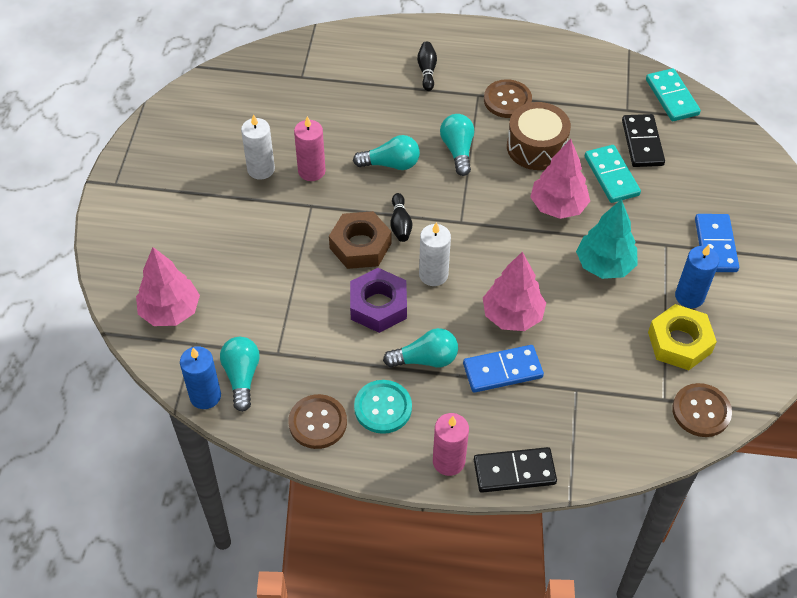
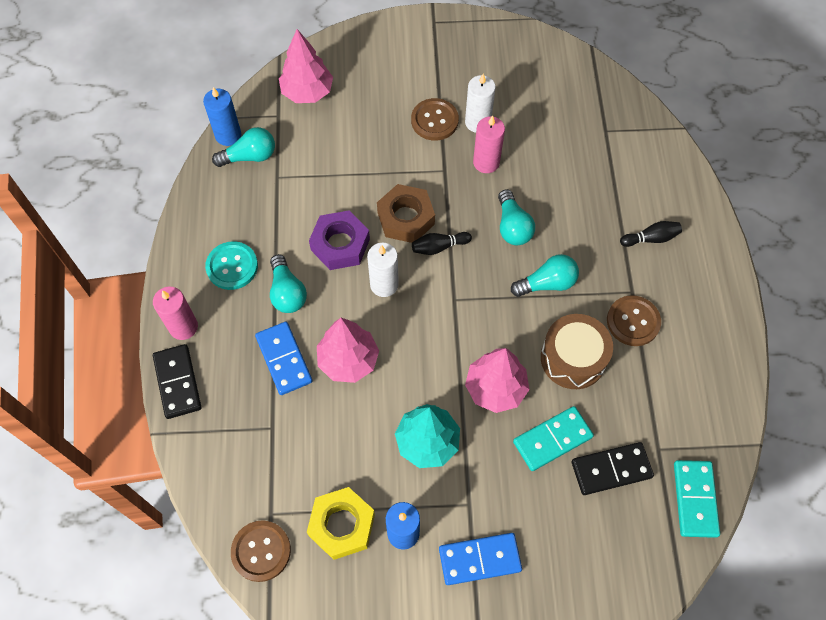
camera: 80 degrees right, 10 degrees up
(317, 422) = (212, 220): brown button -> brown button (434, 120)
(671, 97) = (694, 499): turquoise domino -> turquoise domino turned 60 degrees counterclockwise

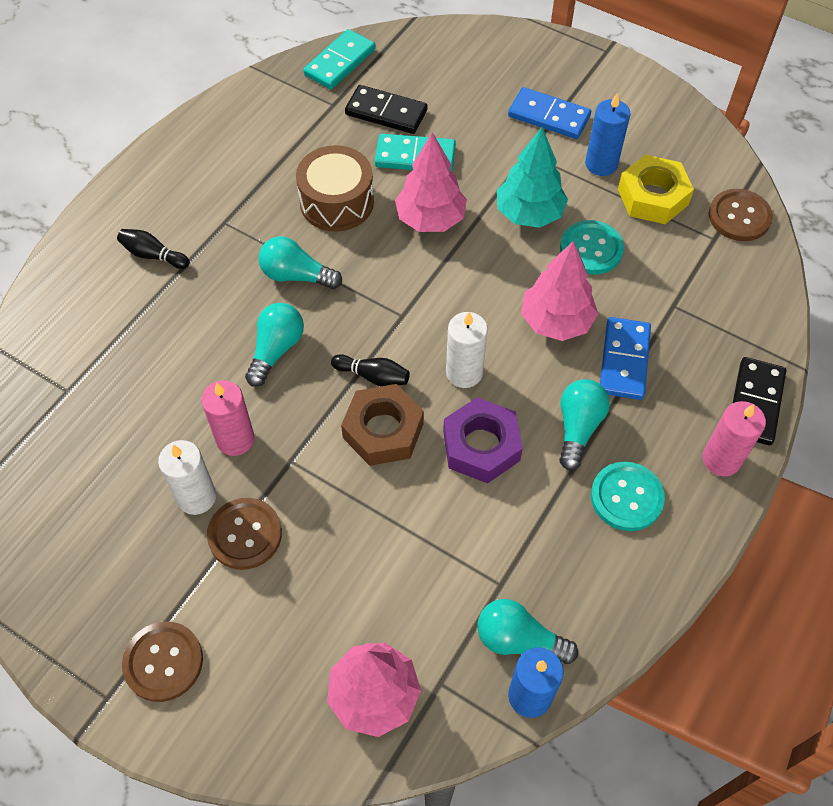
camera: 145 degrees left, 5 degrees down
(360, 439) = (591, 249): none -> turquoise button
(633, 321) = (251, 199): brown button -> brown button (163, 662)

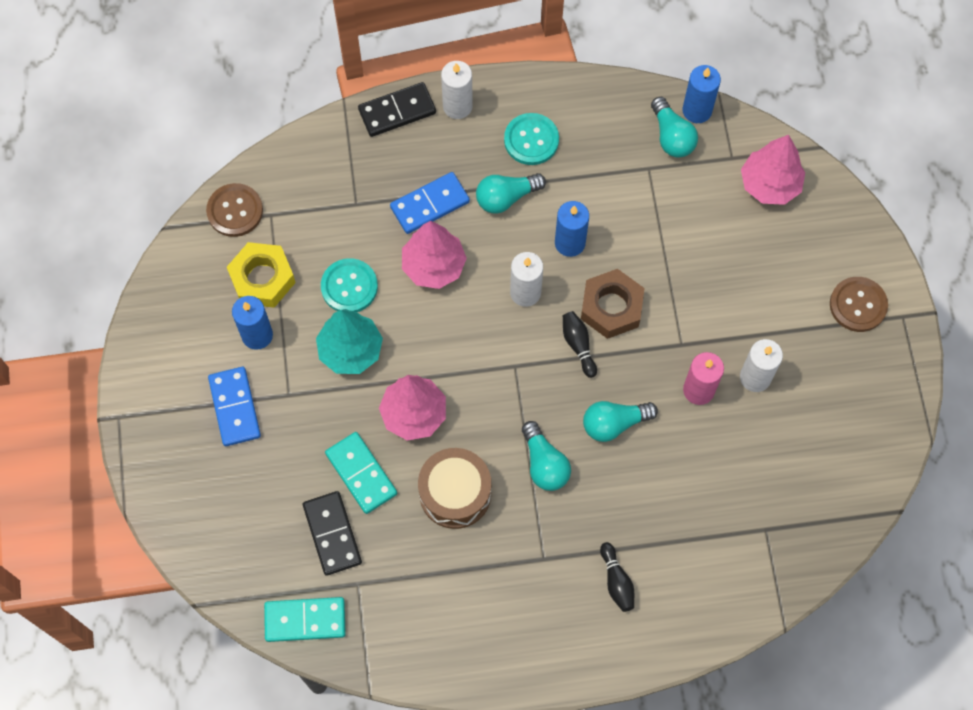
camera: 130 degrees left, 10 degrees up
(245, 534) = (750, 328): brown button -> none
(481, 446) = (570, 243): purple nut -> blue candle
(721, 459) = (457, 106): pink candle -> white candle

